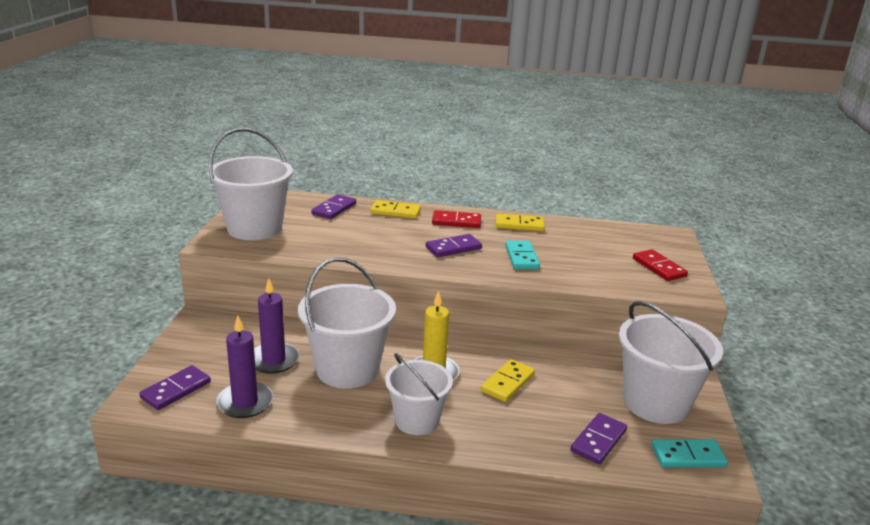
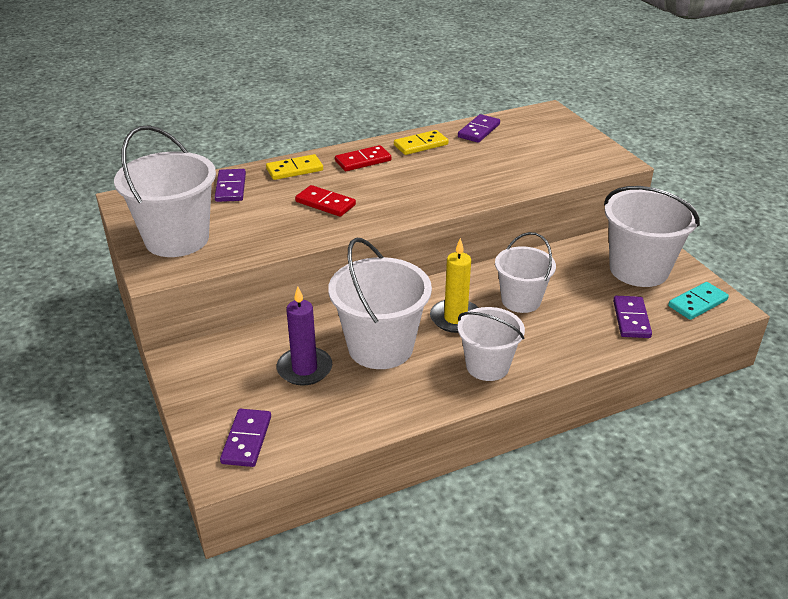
camera: 30 degrees left, 10 degrees up
(245, 402) = (326, 420): purple candle -> none
(453, 248) = (392, 190): purple domino -> purple domino (478, 131)
(508, 383) = (521, 300): yellow domino -> white bucket
(521, 257) = (459, 178): turquoise domino -> none
(659, 267) = (571, 148): red domino -> red domino (325, 203)

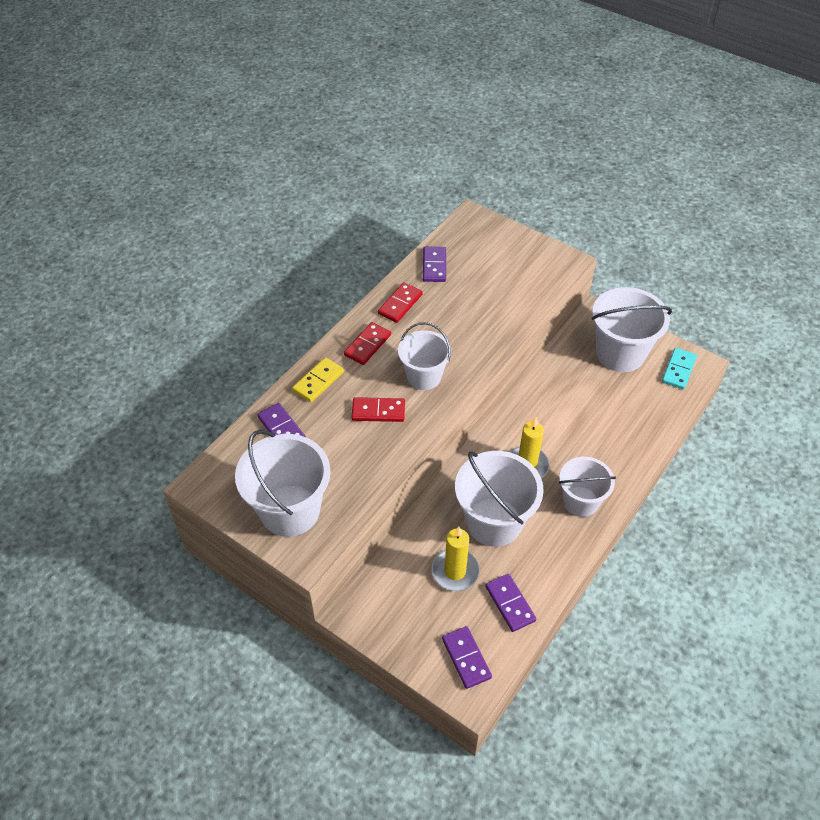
camera: 30 degrees left, 15 degrees up
(304, 369) = (455, 571): purple candle -> yellow candle
(421, 145) = (400, 304): yellow domino -> red domino
(521, 300) = (560, 425): white bucket -> white bucket (424, 376)
(631, 319) = (645, 407): purple domino -> purple domino (510, 603)

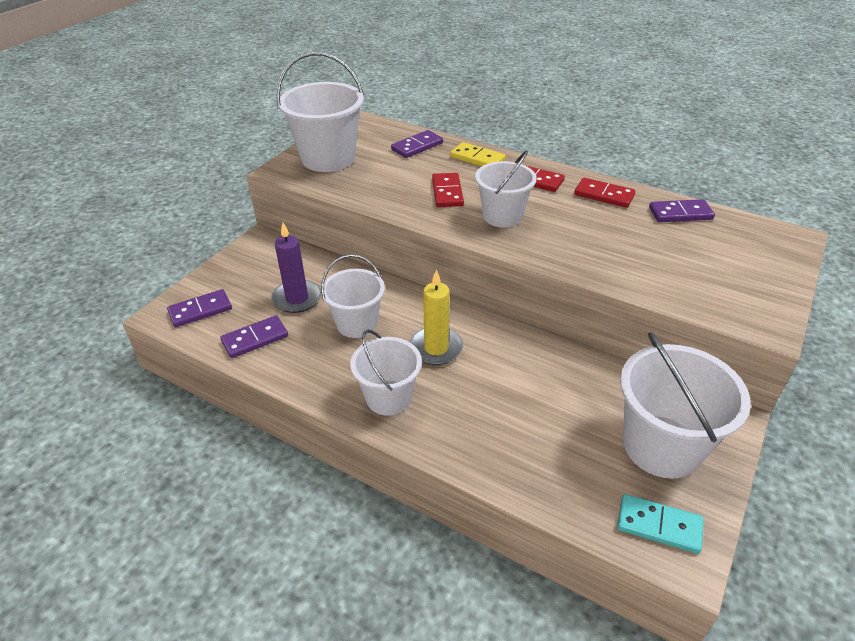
camera: 85 degrees right, 10 degrees down
(455, 571) = (297, 298): yellow candle -> purple candle
(494, 522) = (356, 324): white bucket -> white bucket, size x0.64

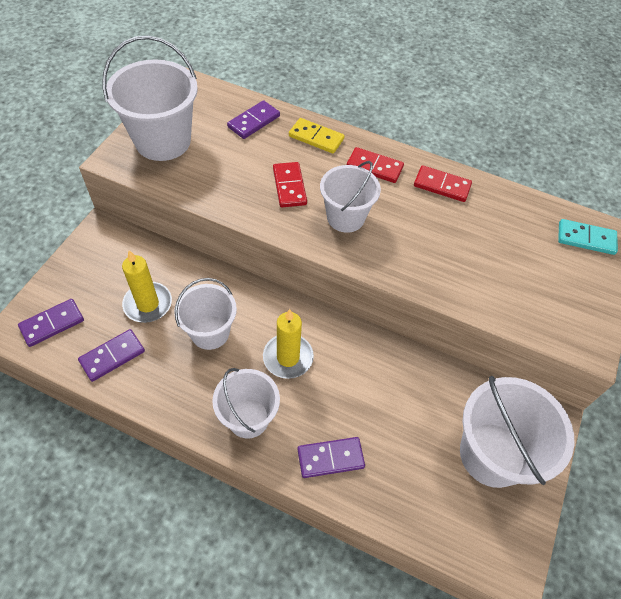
camera: 10 degrees left, 15 degrees up
(297, 298) = (148, 304): purple candle -> yellow candle
(659, 525) = (490, 536): turquoise domino -> turquoise domino (586, 238)
(680, 213) = (513, 208): purple domino -> purple domino (330, 458)

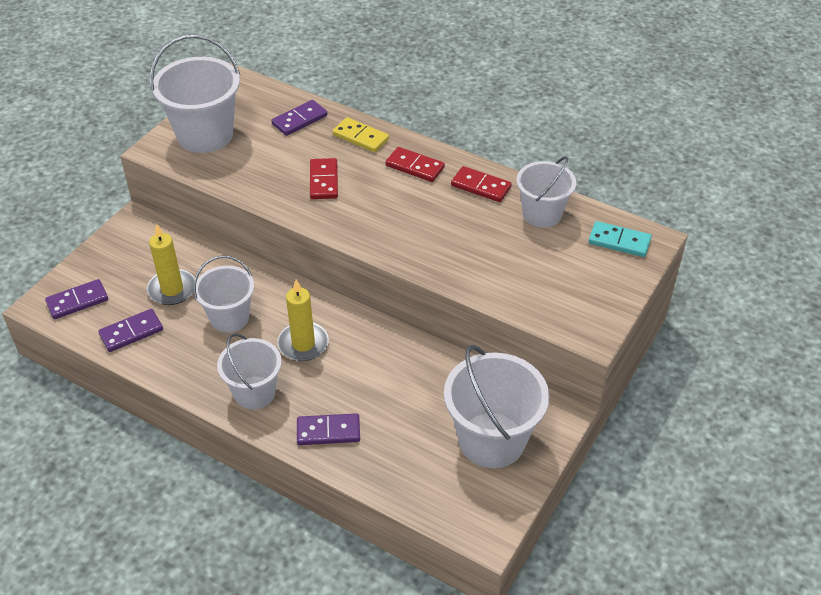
camera: 10 degrees right, 10 degrees down
(345, 217) = (374, 211): white bucket -> white bucket (542, 214)

